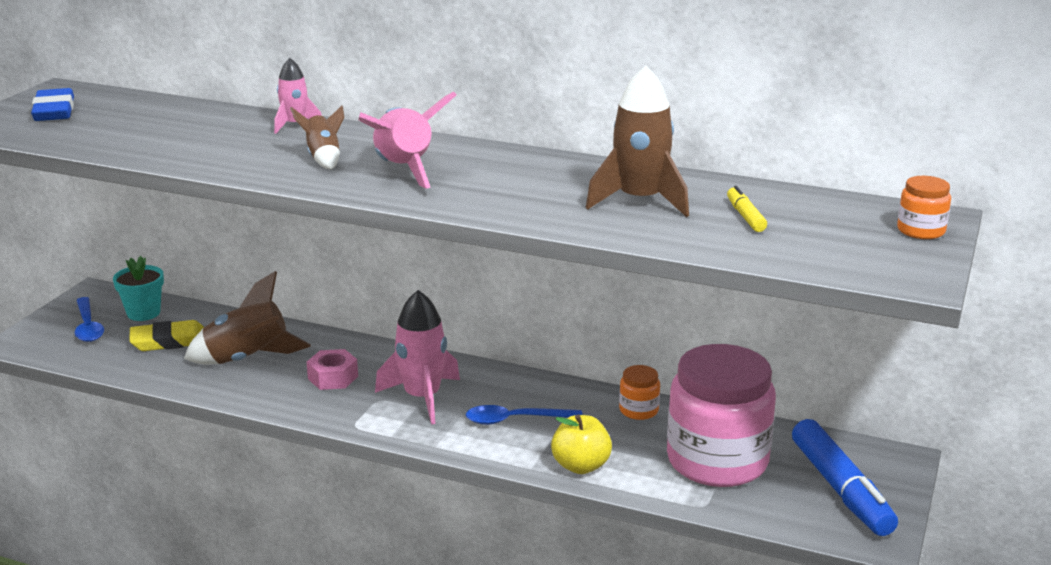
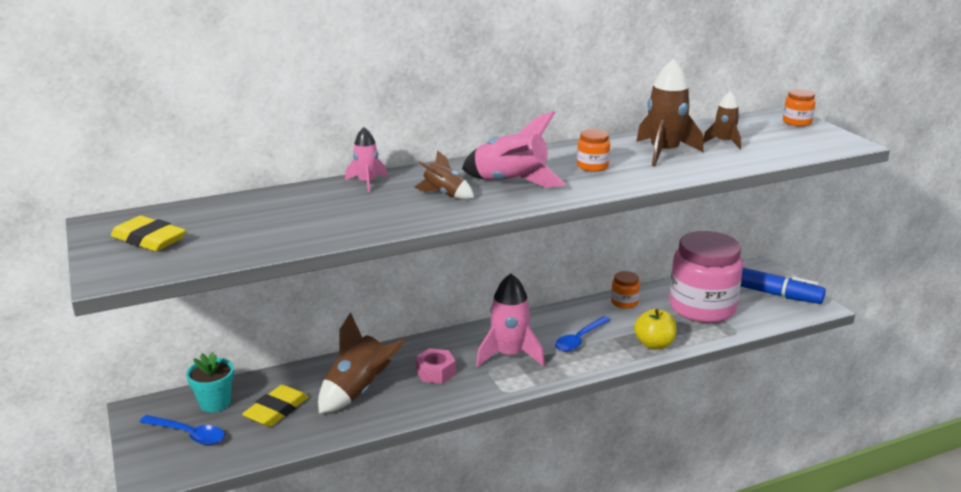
camera: 45 degrees left, 0 degrees up
(54, 111) = (149, 239): blue eraser -> yellow eraser
(524, 185) = (592, 166): none -> orange jar
(745, 216) = (724, 142): yellow marker -> brown rocket

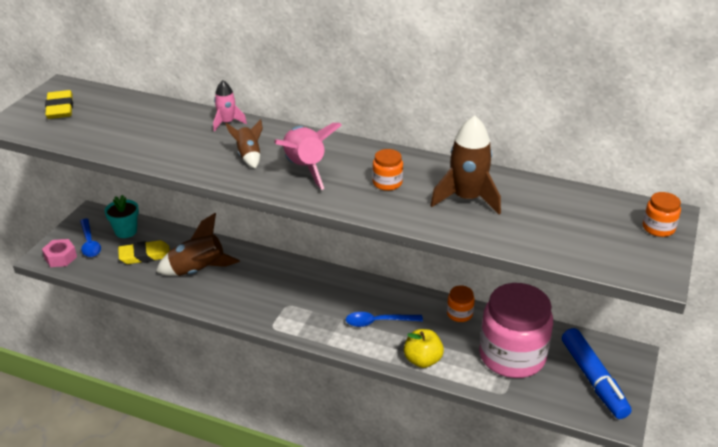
camera: 45 degrees right, 10 degrees up
(435, 372) = (256, 286): pink nut -> pink nut (60, 257)
(509, 355) = (316, 303): pink rocket -> none
(724, 142) = (539, 214): brown rocket -> none

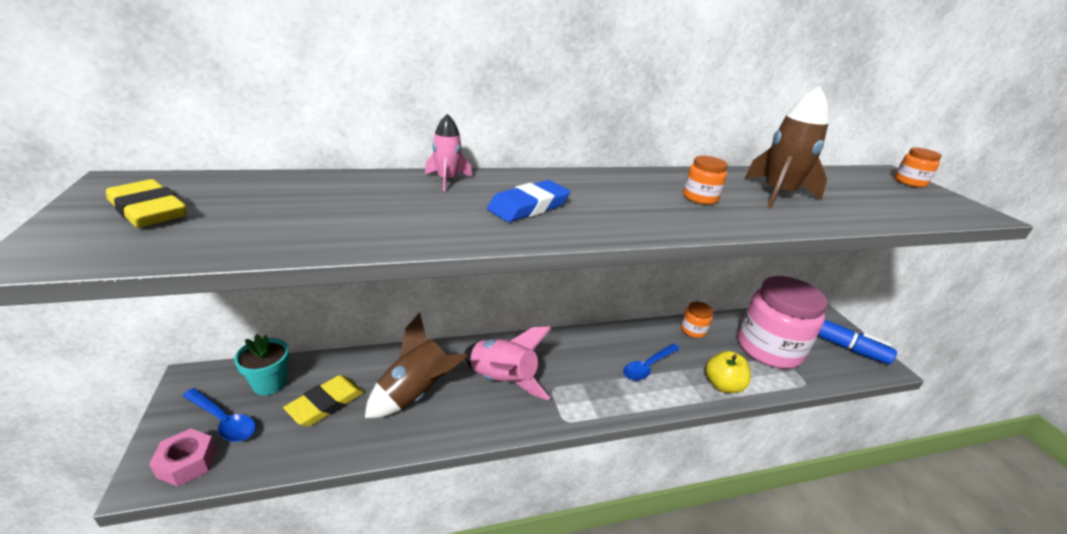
camera: 40 degrees left, 5 degrees down
(249, 156) = (529, 206): brown rocket -> blue eraser
(304, 168) = (607, 204): pink rocket -> pink rocket (502, 381)

